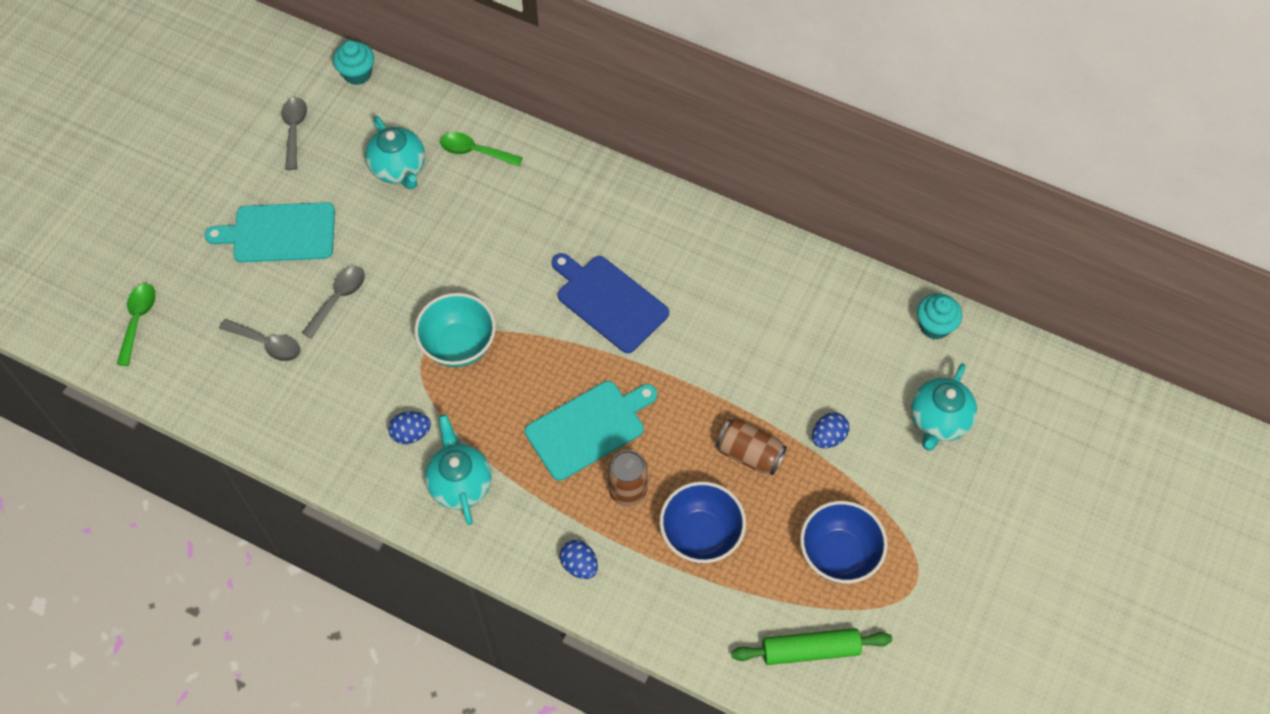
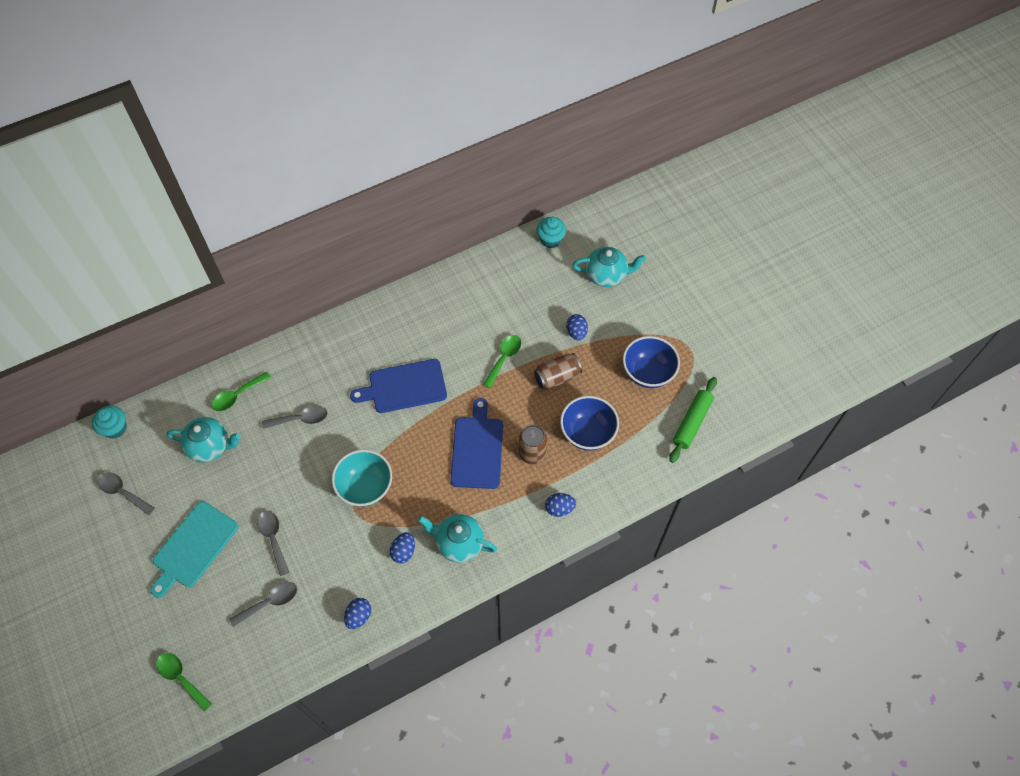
camera: 55 degrees left, 0 degrees up
(308, 439) = (359, 616): none -> blue egg
(492, 228) = (300, 419): none -> grey spoon
(589, 428) = (477, 449): turquoise cutting board -> blue cutting board
(727, 380) = (504, 358): none -> green spoon
(938, 421) = (606, 275): turquoise teapot -> turquoise teapot turned 60 degrees counterclockwise

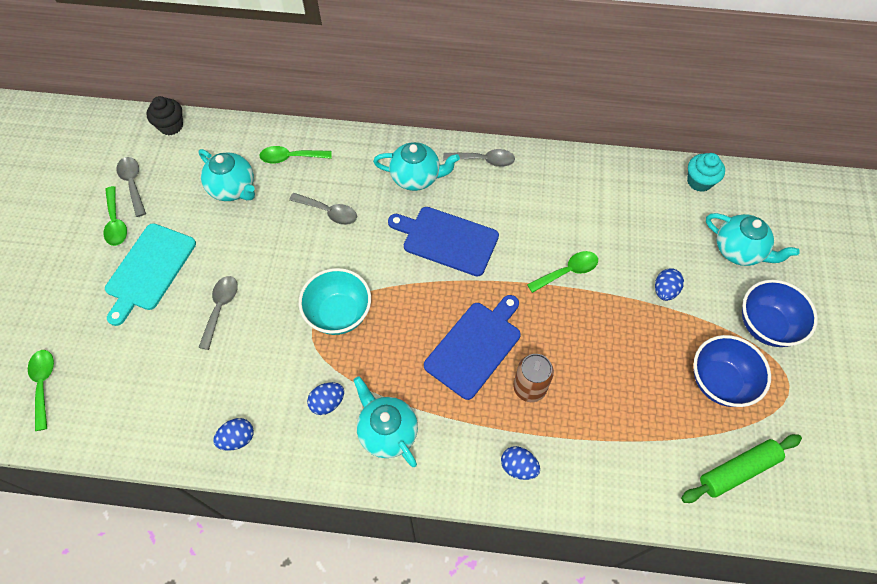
camera: 35 degrees right, 0 degrees up
(115, 428) = (171, 126): turquoise cupcake -> black cupcake
(134, 529) = (116, 222): none -> green spoon
(193, 547) = (149, 270): turquoise cutting board -> turquoise cutting board turned 45 degrees counterclockwise
(269, 602) = (170, 367): grey spoon -> grey spoon (484, 160)
(347, 354) = (416, 177): none -> turquoise teapot
(557, 377) = (612, 324): brown can -> none
(587, 433) = (605, 405): blue bowl -> blue bowl (766, 325)

